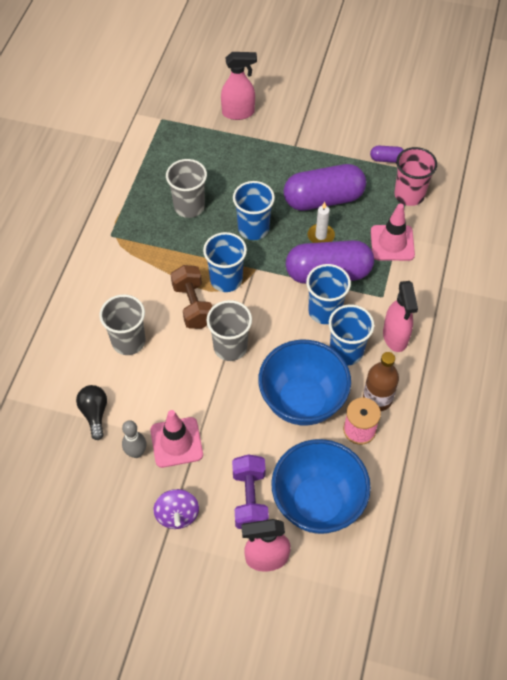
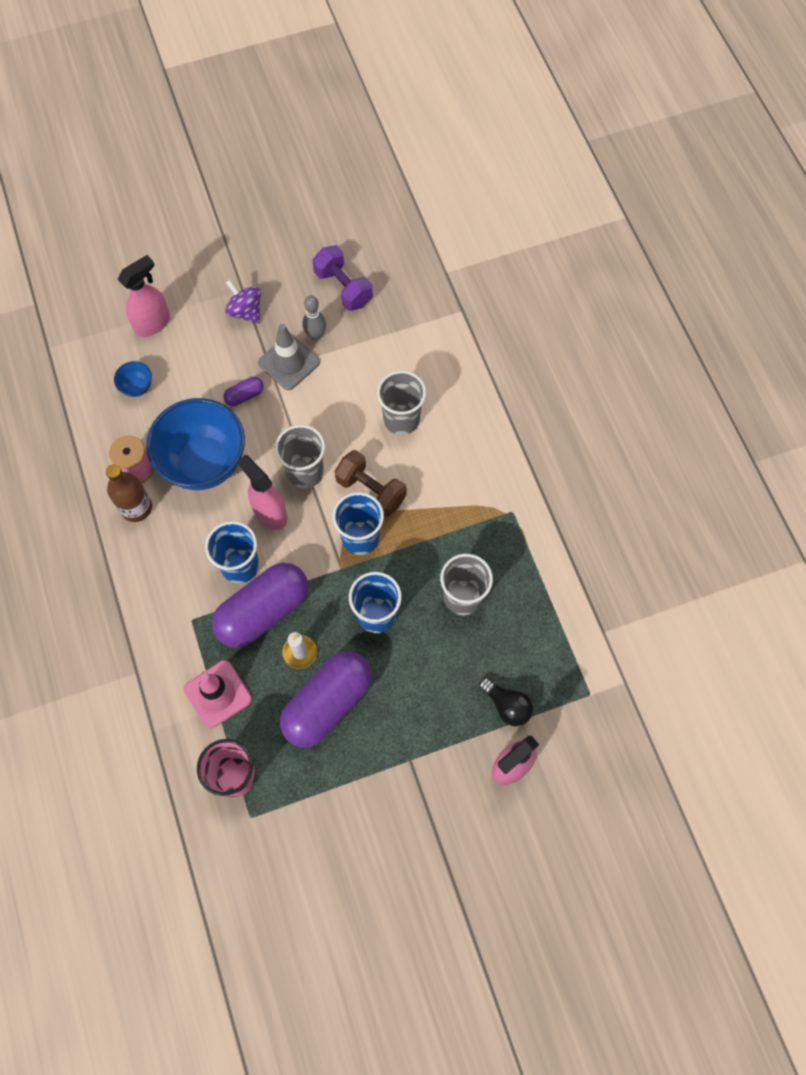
camera: 145 degrees right, 10 degrees up
(94, 413) = (376, 343): black light bulb -> black light bulb (507, 705)
(176, 442) = (289, 362): pink traffic cone -> grey traffic cone
(250, 499) = (195, 357): purple dumbbell -> purple dumbbell (343, 288)
(317, 502) = (137, 387): blue bowl -> blue bowl, size x0.41
(346, 351) = (193, 536): blue cup -> none
(386, 159) = (291, 814): purple capsule -> purple capsule (244, 396)
(395, 337) = (153, 581): pink spray bottle -> pink spray bottle (270, 513)

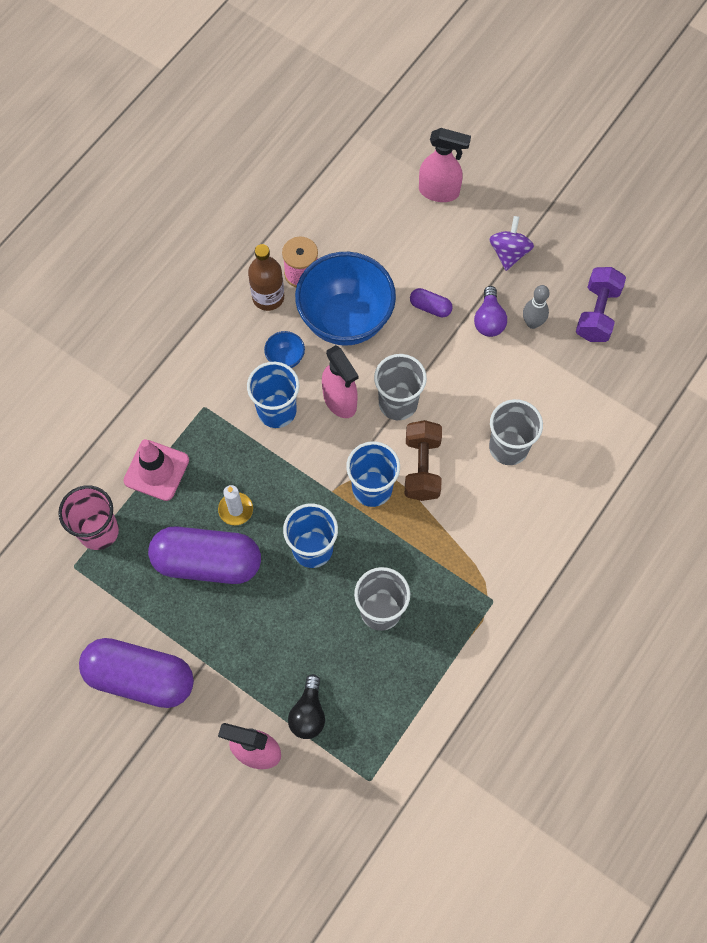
camera: 55 degrees right, 0 degrees up
(137, 387) = (373, 222): blue bowl -> blue bowl (285, 358)
(263, 611) = (250, 456): purple capsule -> purple capsule (140, 677)
(270, 513) = (340, 401): pink spray bottle -> pink spray bottle turned 135 degrees clockwise
(289, 362) = (489, 320): grey traffic cone -> purple light bulb

